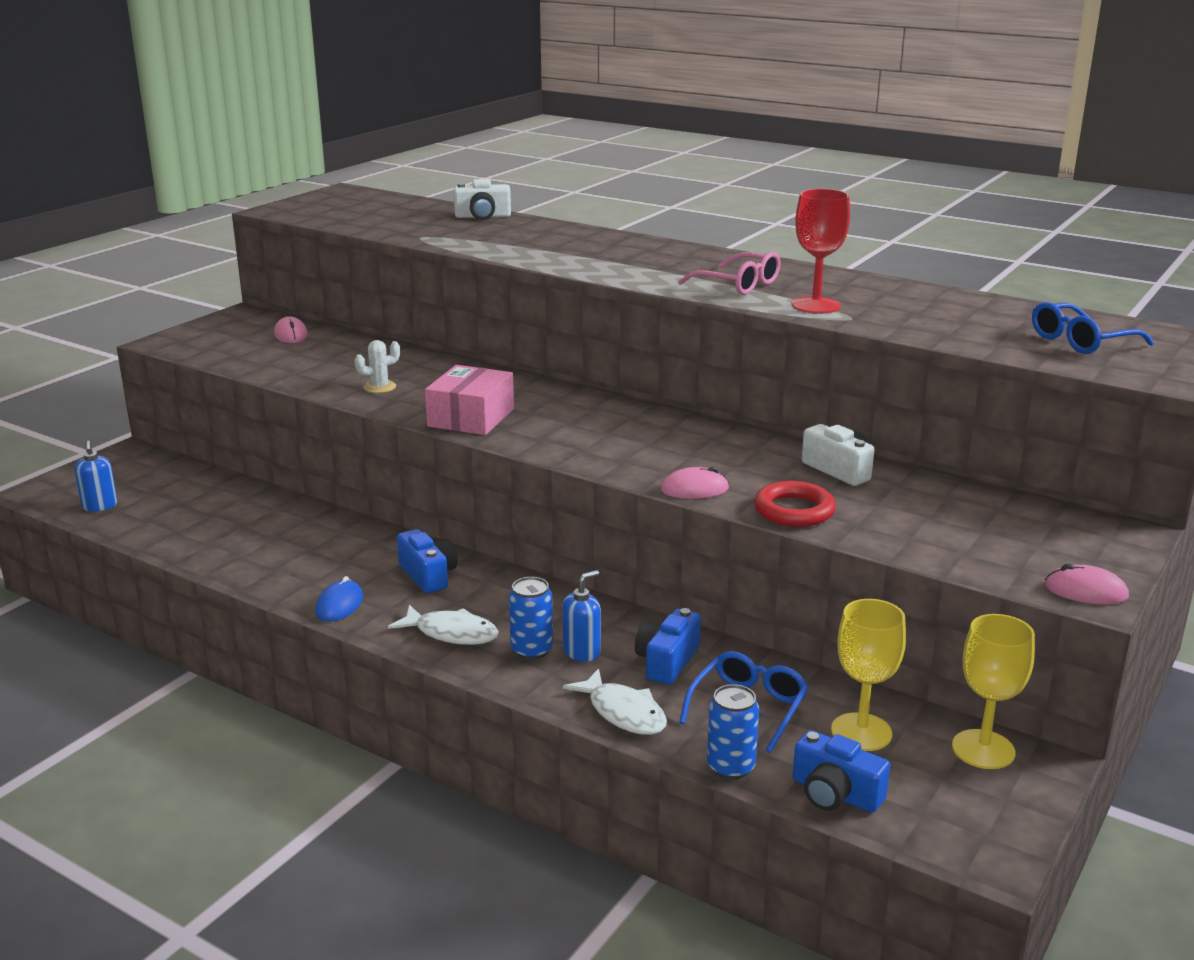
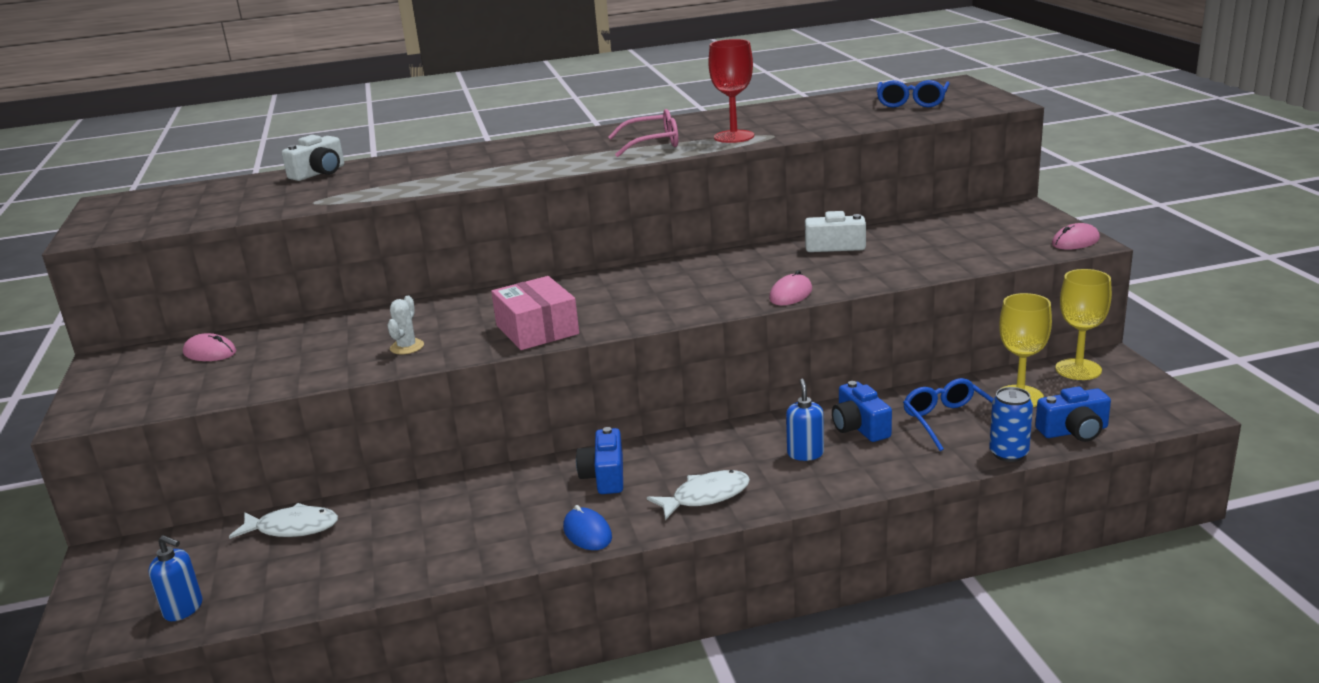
camera: 45 degrees left, 0 degrees up
(428, 575) = (605, 476): blue camera -> blue camera turned 105 degrees counterclockwise
(532, 650) = (776, 472): blue can -> none
(623, 712) = (901, 467): white fish -> white fish (292, 528)
(794, 511) = (869, 277): red ring -> none

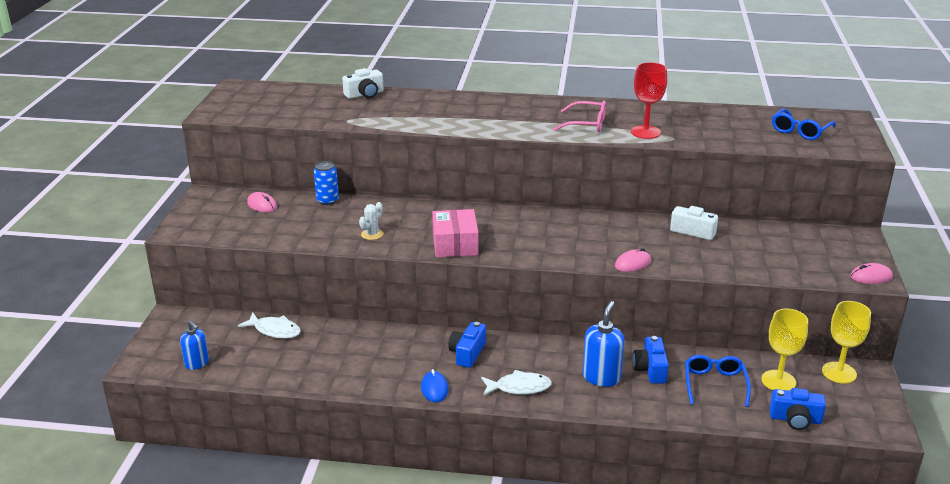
camera: 20 degrees right, 5 degrees up
(805, 453) = (601, 377): blue soap dispenser -> blue soap dispenser, size x1.52
(1008, 453) = (736, 421): blue can -> blue can (327, 200)

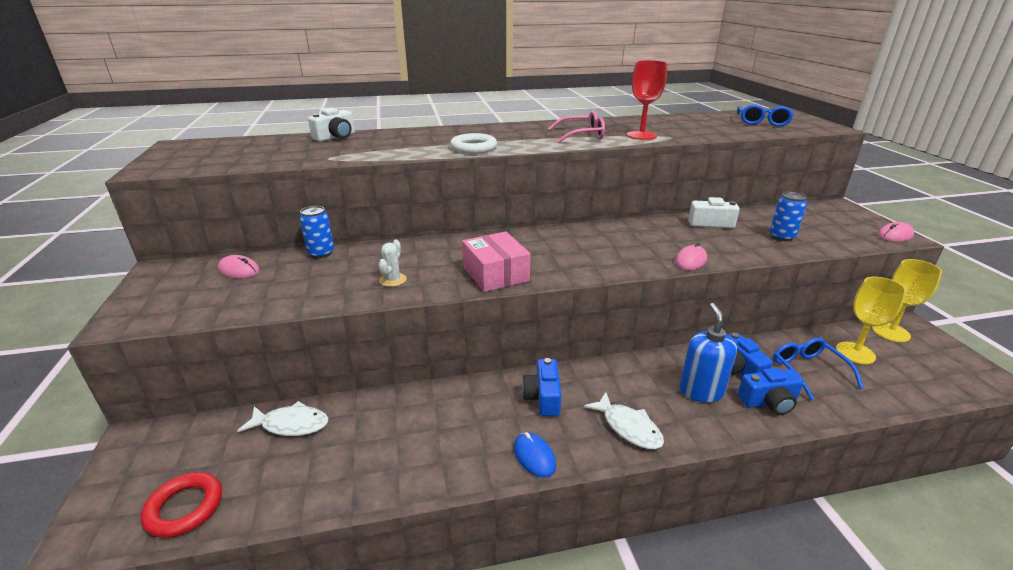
camera: 20 degrees left, 0 degrees up
(197, 363) = (185, 508): blue soap dispenser -> red ring
(474, 126) = (473, 148): none -> white ring
(519, 387) = (628, 427): white fish -> white fish turned 75 degrees clockwise
(749, 257) = (782, 237): none -> blue can
(795, 419) = (913, 391): blue camera -> blue camera (768, 402)

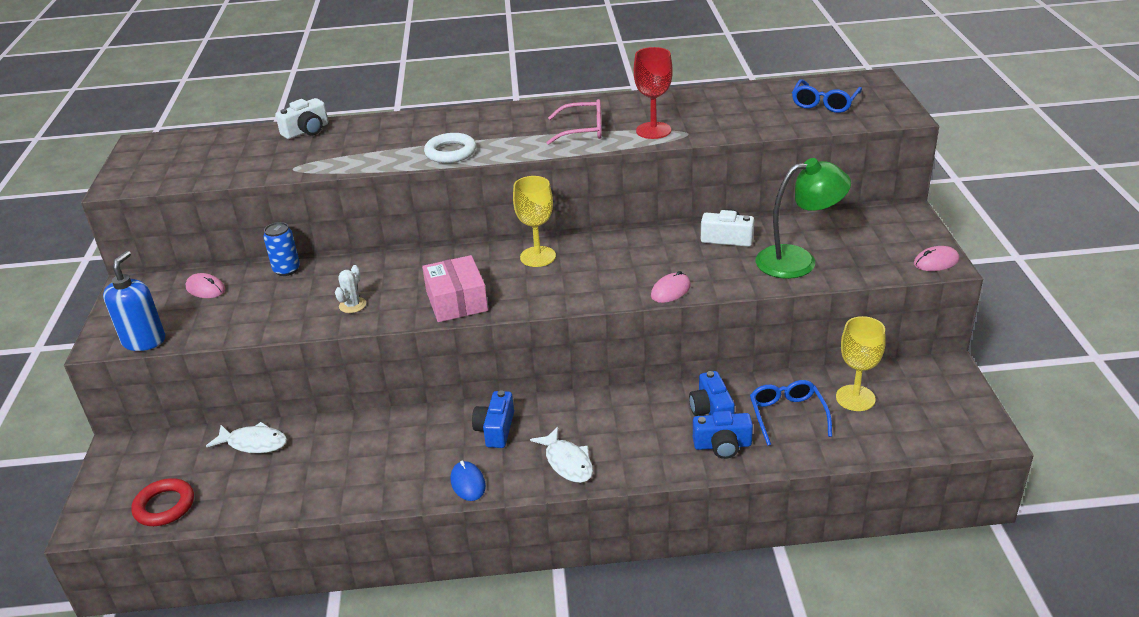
camera: 10 degrees right, 5 degrees up
(701, 391) = (659, 431): blue soap dispenser -> blue soap dispenser (144, 341)
(782, 237) = (798, 260): blue can -> green lamp
(890, 332) = (917, 375): yellow goblet -> yellow goblet (538, 257)

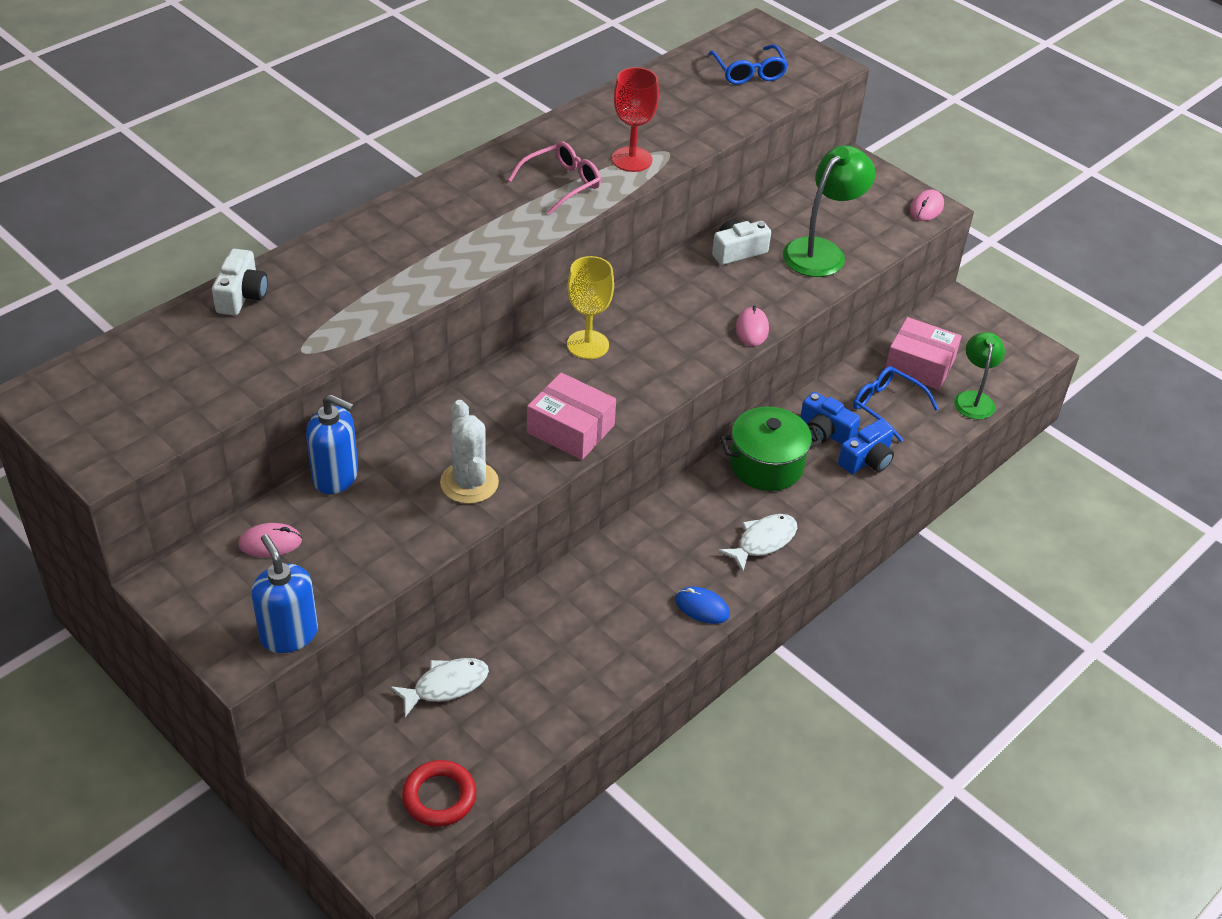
camera: 45 degrees left, 10 degrees up
(287, 270) = (336, 477): blue can -> blue soap dispenser
(352, 305) = (469, 483): white cactus -> white cactus, size x1.74
(450, 152) = (458, 262): white ring -> none
(495, 429) = (666, 545): blue camera -> none
(567, 462) = (763, 541): white fish -> white fish turned 60 degrees counterclockwise
(635, 412) = (766, 465): none -> green pot
(855, 398) = (919, 365): yellow goblet -> pink box
(877, 443) = (974, 399): none -> green lamp

